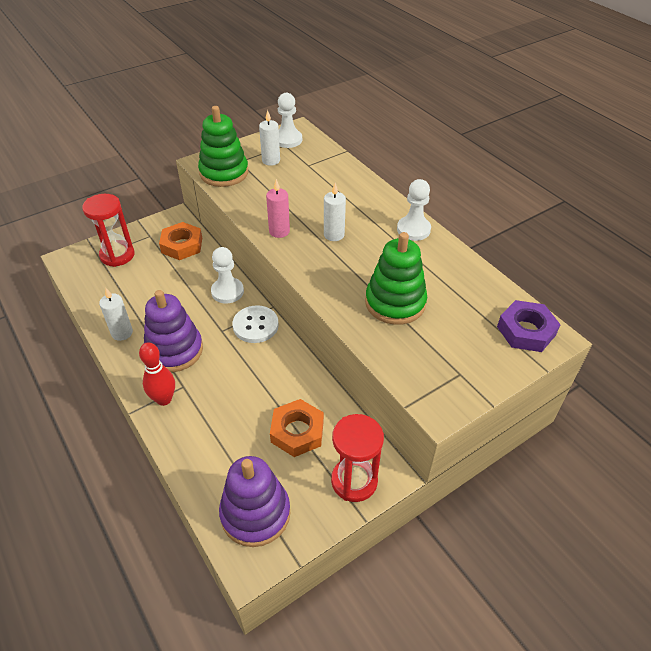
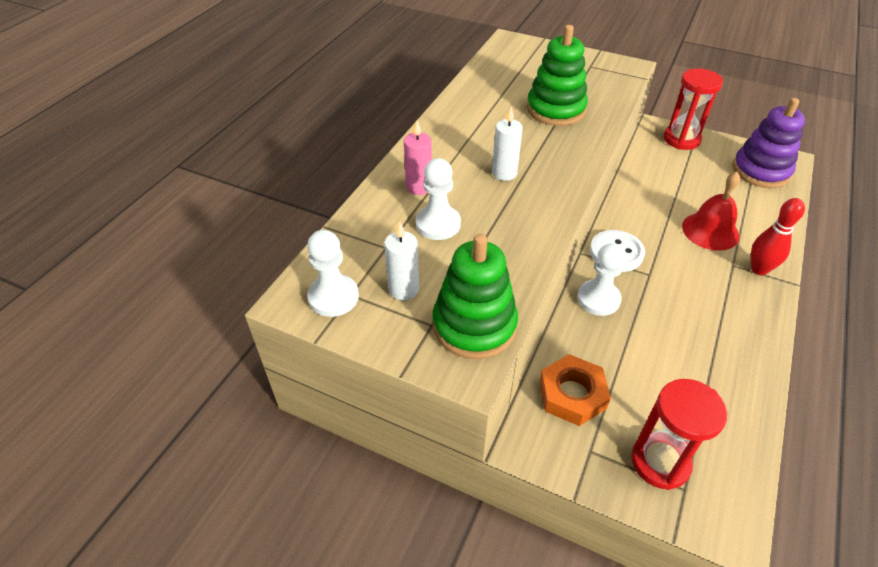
camera: 120 degrees left, 0 degrees up
(122, 333) = (745, 355): white candle -> none
(174, 350) = (710, 295): purple stacking toy -> none
(224, 400) = (710, 231): none -> red bell
(279, 231) = (539, 213): pink candle -> pink candle (419, 187)
(297, 431) = (682, 178): orange nut -> none
(413, 229) = (445, 128): white pawn -> white pawn (438, 224)
(526, 331) = (516, 50): purple nut -> none

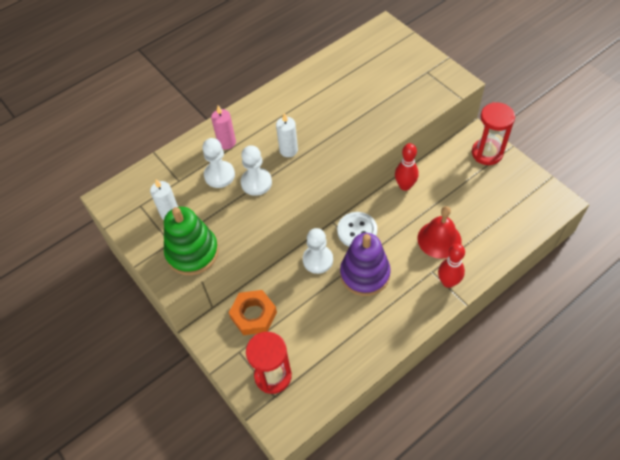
camera: 30 degrees right, 10 degrees up
(333, 297) = (130, 204): white pawn -> white pawn (256, 182)
(555, 109) = (366, 106): green stacking toy -> none
(628, 192) = (405, 186): none -> red bowling pin
(760, 171) = (526, 204): purple stacking toy -> purple stacking toy (365, 274)

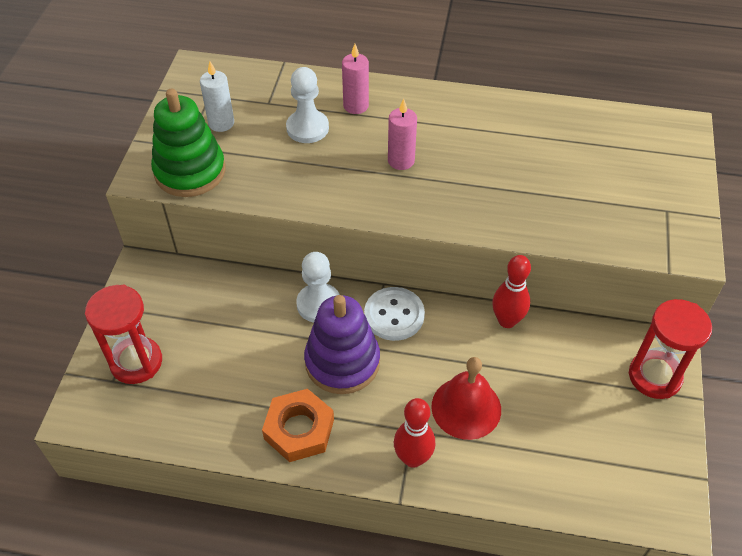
camera: 45 degrees right, 5 degrees down
(253, 315) = (197, 294): orange nut -> orange nut (299, 429)
(256, 182) = (329, 163): white pawn -> none
(288, 150) = (401, 161): white candle -> pink candle

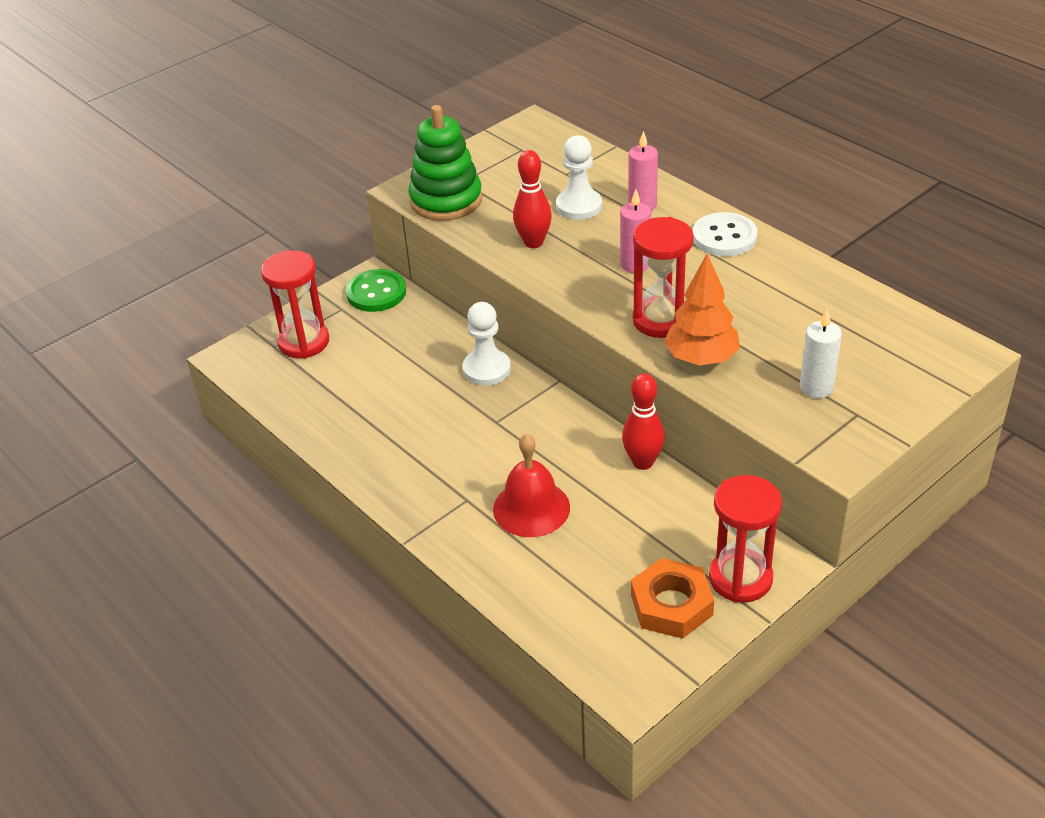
camera: 40 degrees right, 10 degrees down
(159, 281) = (376, 293): none -> green button
(221, 123) = (509, 174): white candle -> white candle (816, 387)
(299, 429) = (377, 450): orange nut -> orange nut (671, 605)
(342, 362) = (461, 421): purple stacking toy -> none
(394, 315) = (543, 408): white button -> white button (724, 237)
(413, 458) = (446, 519): red bowling pin -> red bowling pin (533, 242)
(467, 201) = (661, 320): none -> red hourglass
(526, 219) = (701, 358): none -> orange tree

